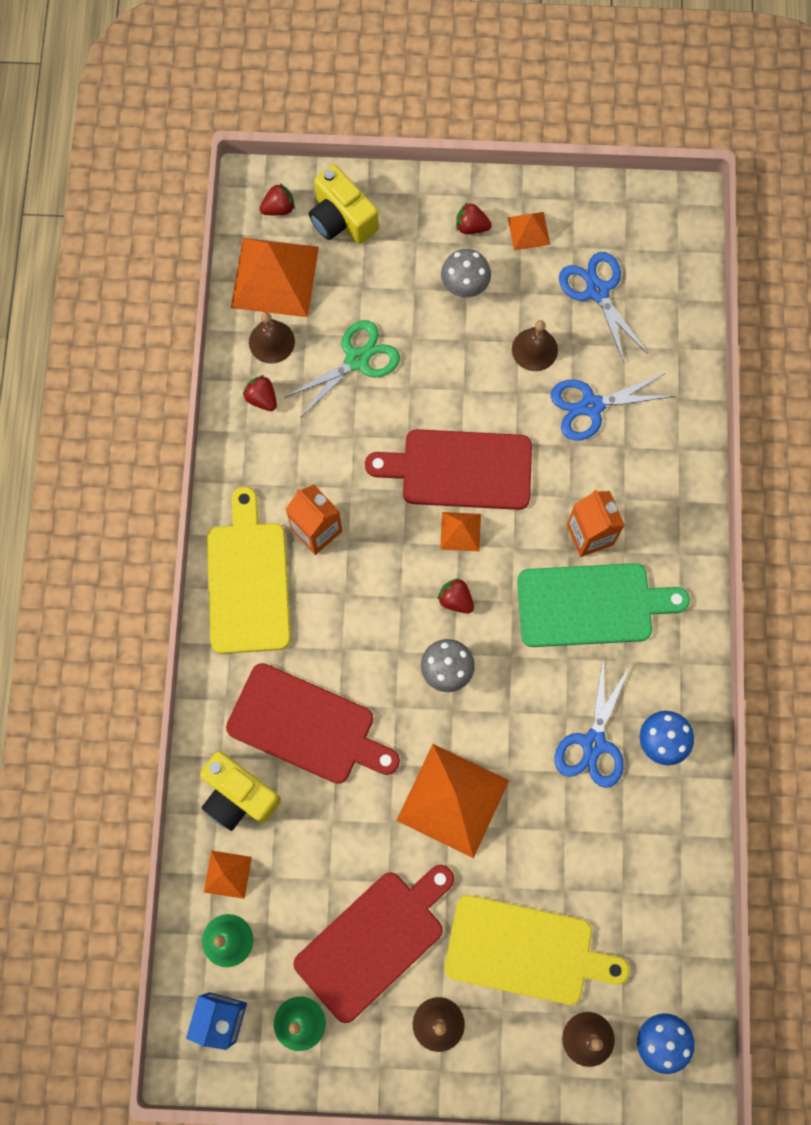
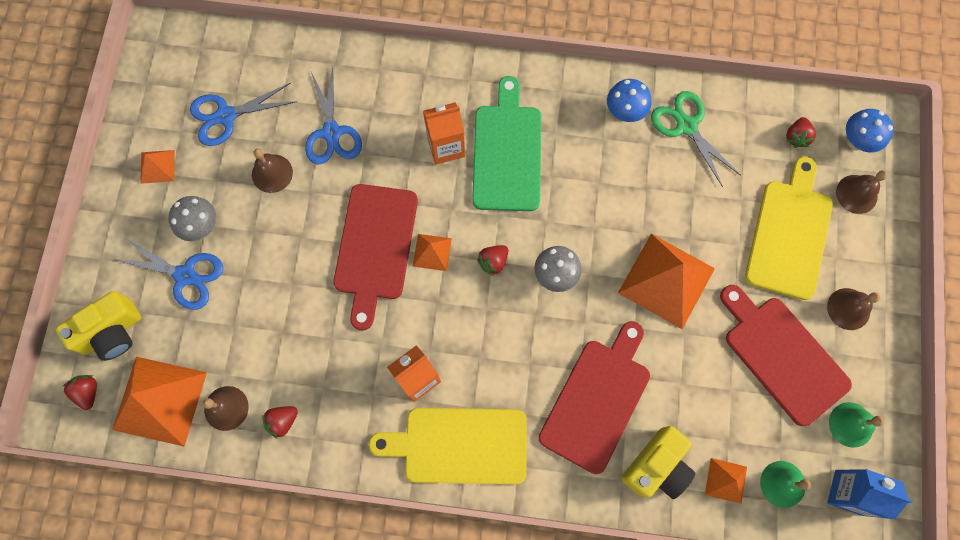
camera: 85 degrees left, 0 degrees up
(357, 359) = (257, 329): green scissors -> green scissors (686, 126)
(471, 226) = (143, 215): red strawberry -> red strawberry (796, 137)
(593, 744) = (624, 164): blue scissors -> blue scissors (185, 275)

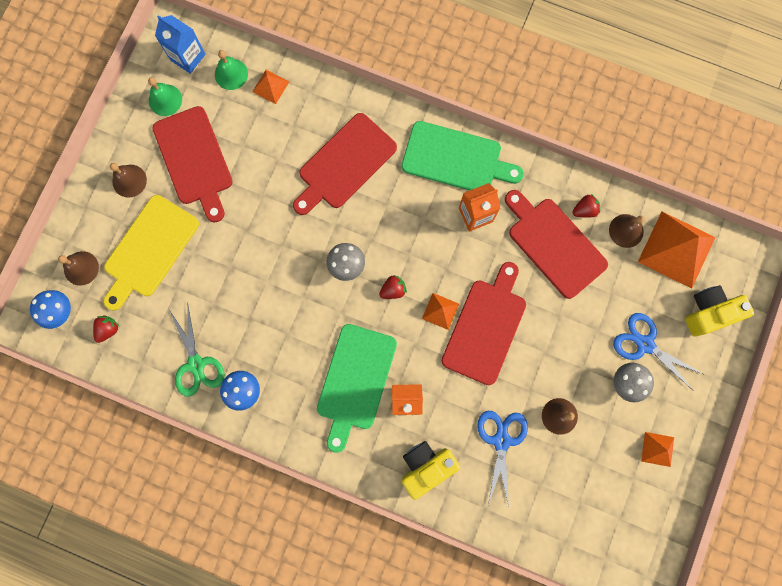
camera: 165 degrees left, 5 degrees up
(88, 392) = (731, 270): red strawberry -> none
(226, 116) = (591, 482): blue scissors -> none
(313, 366) = (554, 244): none -> red cutting board
(459, 445) = (456, 159): yellow cutting board -> green cutting board
(656, 466) = (316, 108): yellow camera -> yellow camera (426, 467)
(666, 280) = (261, 239): orange pyramid -> none

